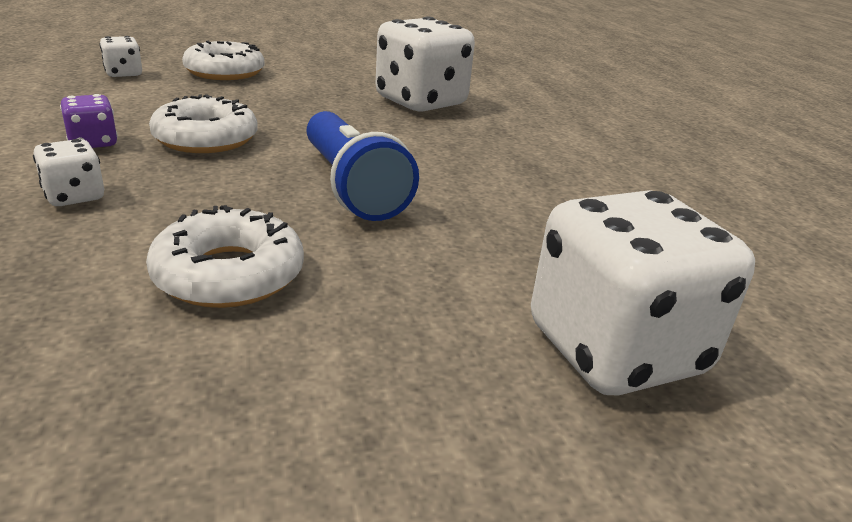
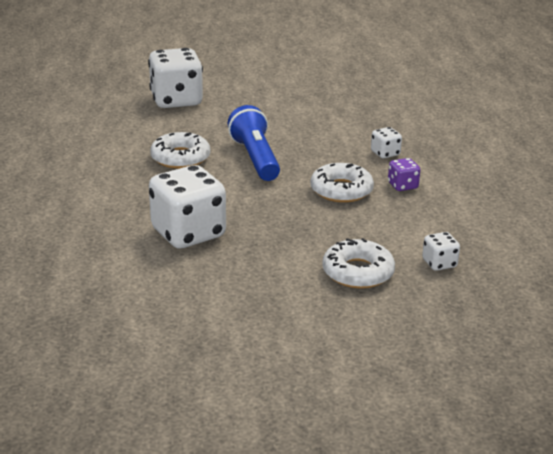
camera: 170 degrees left, 0 degrees up
(229, 274) = (306, 123): white donut -> white donut (180, 158)

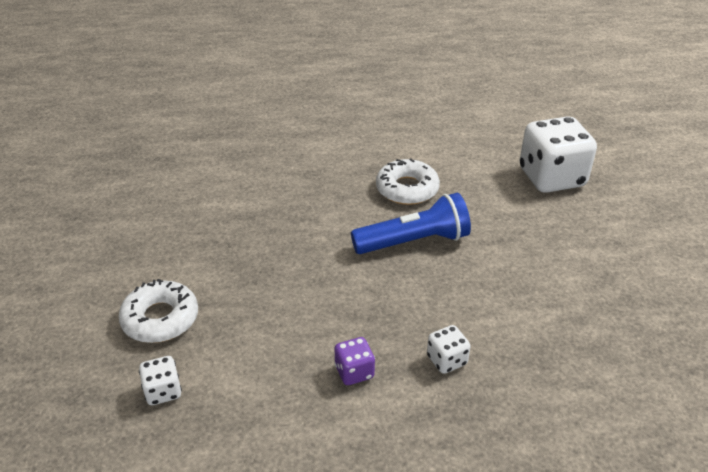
camera: 90 degrees right, 10 degrees up
(188, 233) = (252, 202): white dice -> none
(341, 190) = (340, 312): white donut -> none

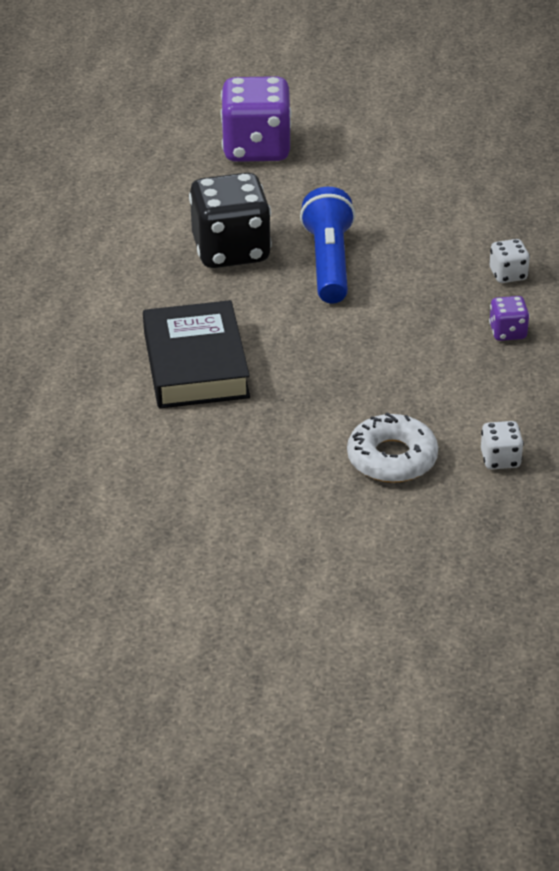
camera: 75 degrees left, 0 degrees up
(261, 197) = (195, 364): none -> black book
(407, 189) = (231, 250): white donut -> black dice
(551, 178) = (256, 148): white dice -> purple dice

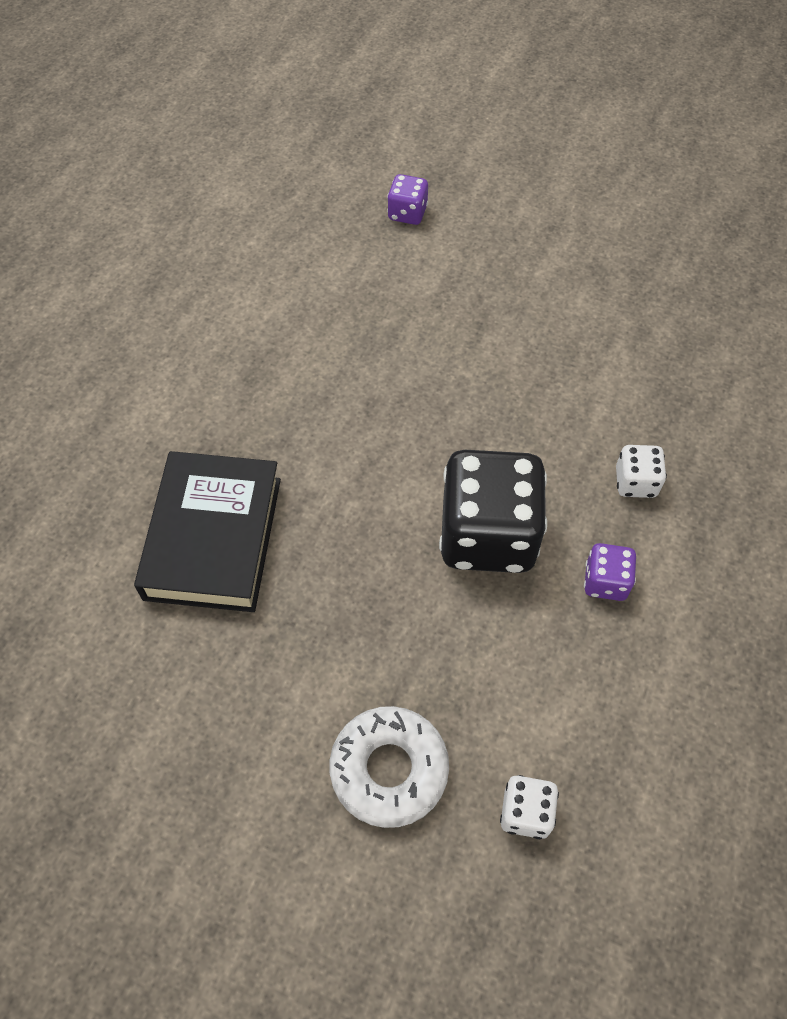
camera: 15 degrees right, 20 degrees up
(231, 250) = (322, 363): black dice -> black dice (488, 535)
(256, 148) = (407, 213): purple dice -> purple dice, size x0.46
(329, 263) = (427, 409): blue flashlight -> none

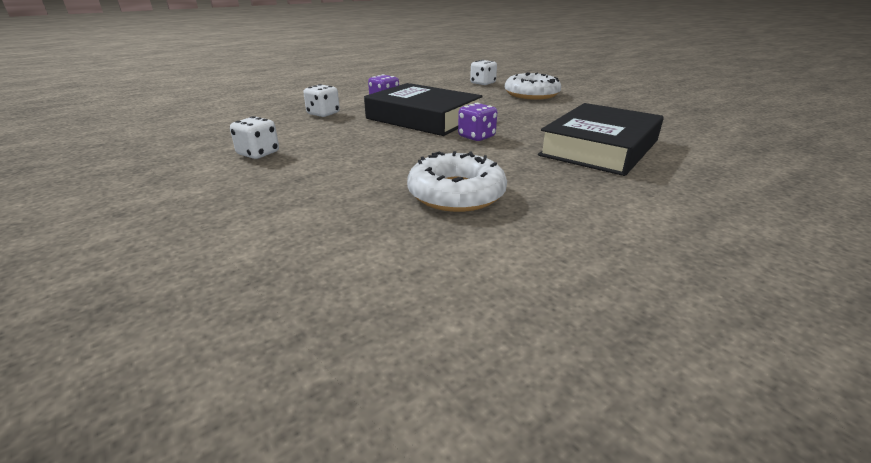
camera: 150 degrees left, 30 degrees down
(323, 362) = (456, 194): none -> white donut
(407, 213) = (213, 278): purple dice -> purple dice (476, 137)
(488, 535) = (423, 118): black dice -> black book
(571, 345) = (258, 153): none -> white dice

